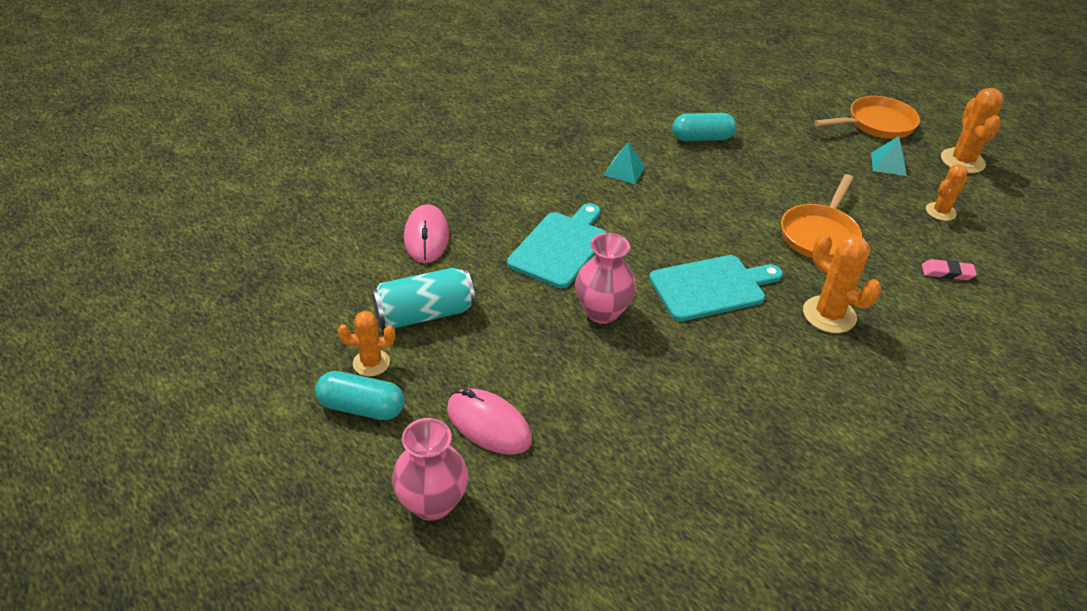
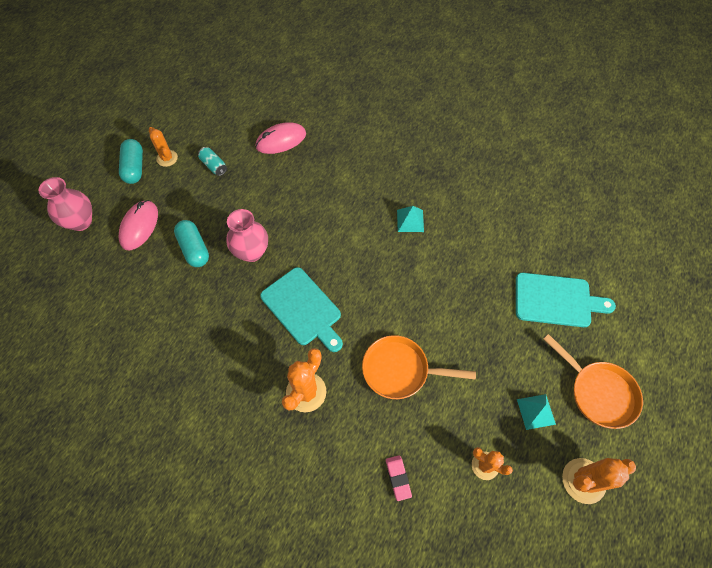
camera: 70 degrees right, 20 degrees up
(424, 314) = (214, 166): turquoise can -> turquoise can, size x0.54
(561, 247) = (304, 210): turquoise cutting board -> turquoise cutting board (556, 300)
(702, 138) = (485, 259): turquoise capsule -> turquoise capsule (194, 249)

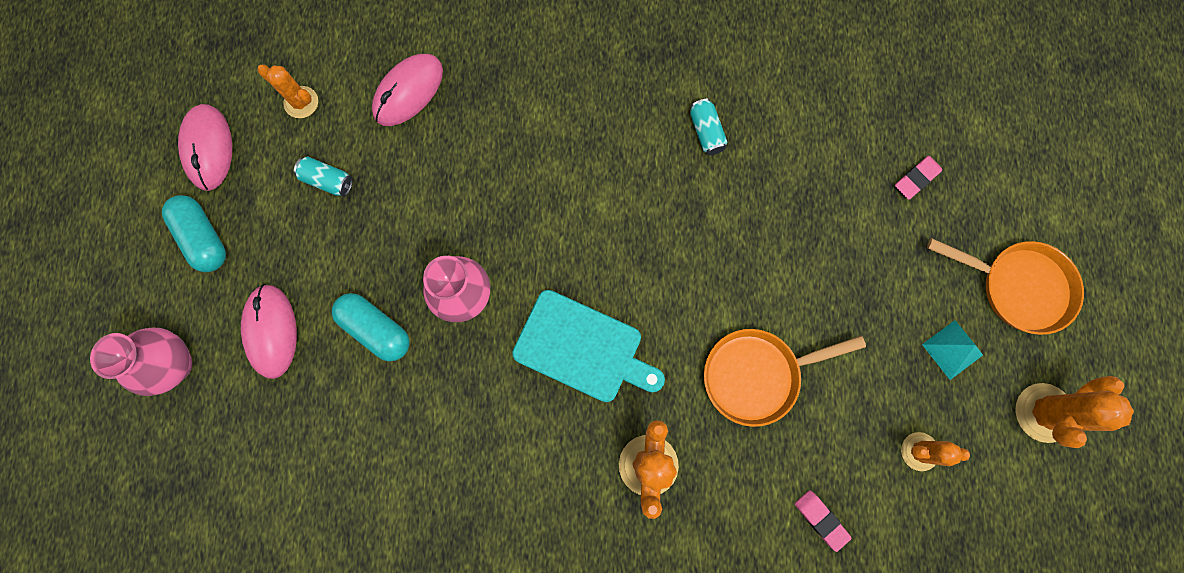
camera: 25 degrees left, 15 degrees up
(163, 128) = (208, 148): none -> pink mouse
(167, 158) = (246, 199): orange cactus -> orange cactus (301, 102)
(410, 220) = (667, 143): turquoise pyramid -> none
(437, 223) = (706, 132): none -> turquoise can
(556, 300) = (916, 179): turquoise cutting board -> pink eraser

